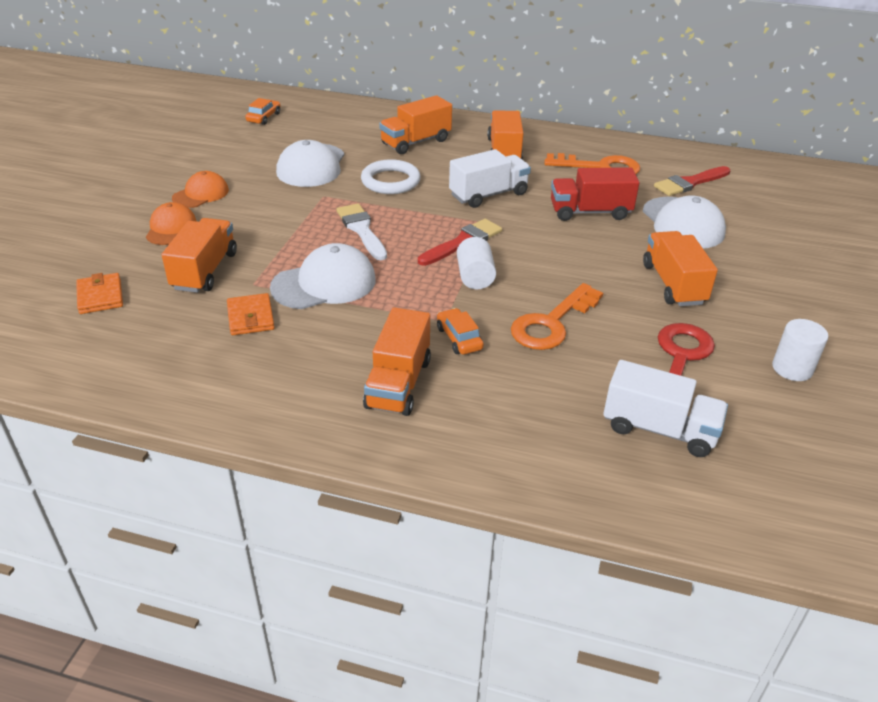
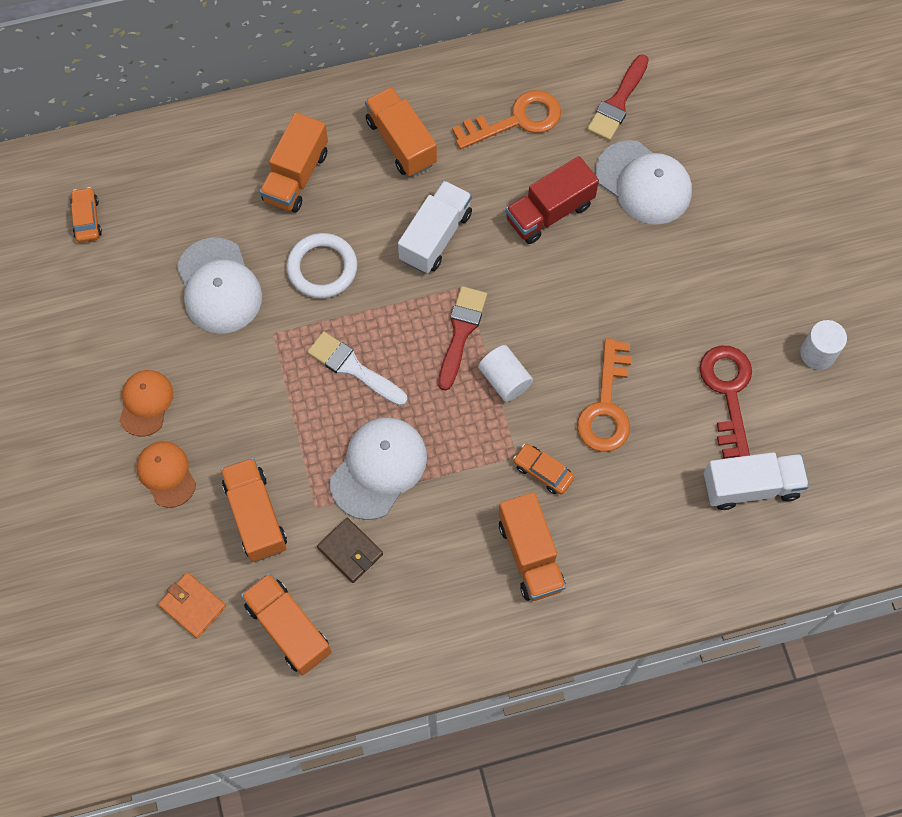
camera: 30 degrees left, 30 degrees up
(250, 317) = (350, 551): orange wallet -> brown wallet
(673, 284) = (679, 289): orange truck -> orange truck (288, 628)

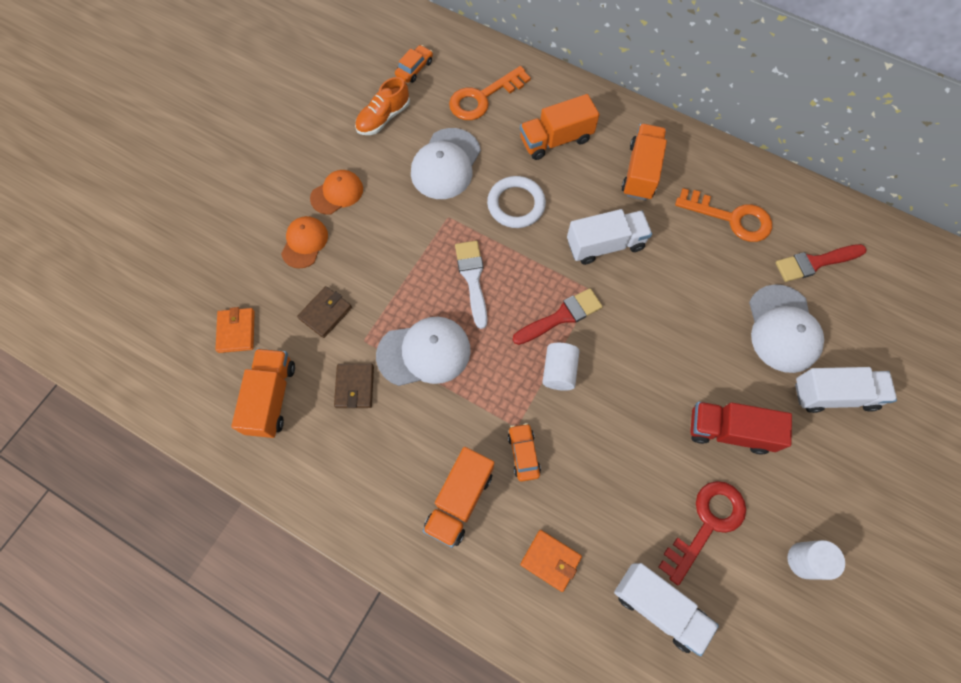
camera: 45 degrees right, 0 degrees up
(110, 293) = (383, 118): none -> orange shoe
(256, 516) = (325, 313): orange truck -> brown wallet
(549, 212) = (696, 292): red truck -> red truck (729, 431)
(606, 406) = (609, 451): orange key -> orange key (483, 98)
(643, 531) = (550, 560): none -> orange wallet
(728, 204) = (834, 394): none -> white truck

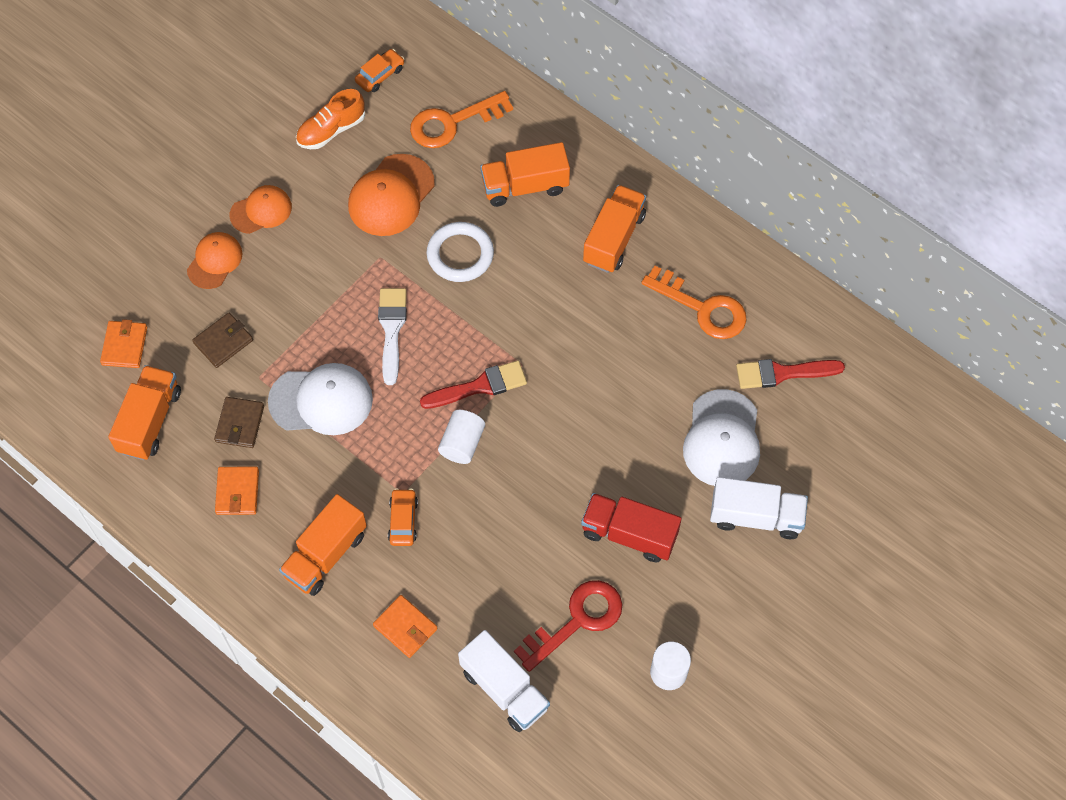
camera: 10 degrees right, 5 degrees down
(365, 453) = (237, 492): none -> orange wallet
(446, 164) = (391, 195): white cap -> orange cap
(605, 245) = (549, 316): white truck -> none

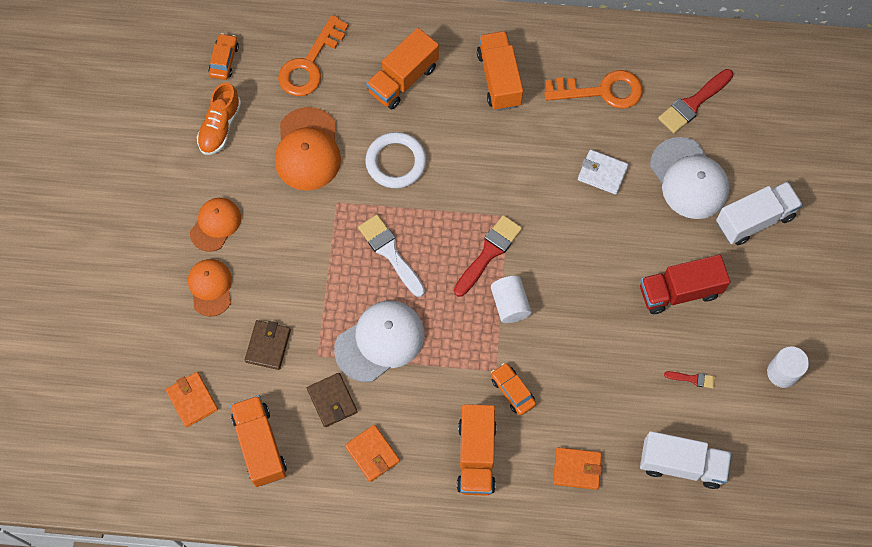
camera: 35 degrees left, 5 degrees up
(577, 620) = (692, 379): red key -> red brush
(642, 382) = (602, 173): none -> white wallet

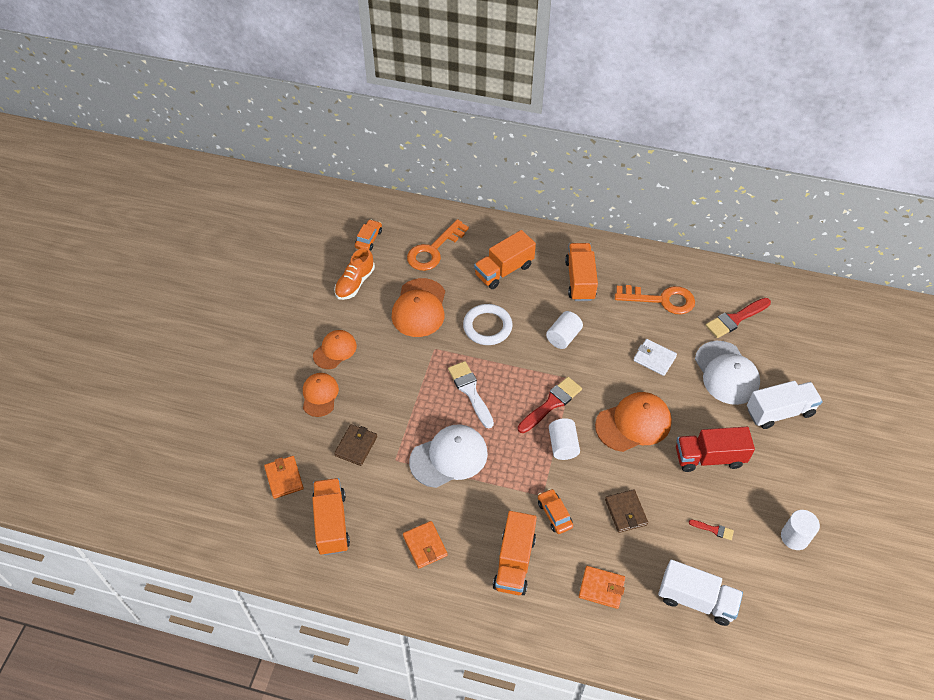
camera: 10 degrees right, 15 degrees down
(332, 401) = (399, 497): brown wallet -> brown wallet (625, 512)
(490, 161) = (563, 337): none -> white cylinder
(588, 262) = (633, 423): none -> orange cap

